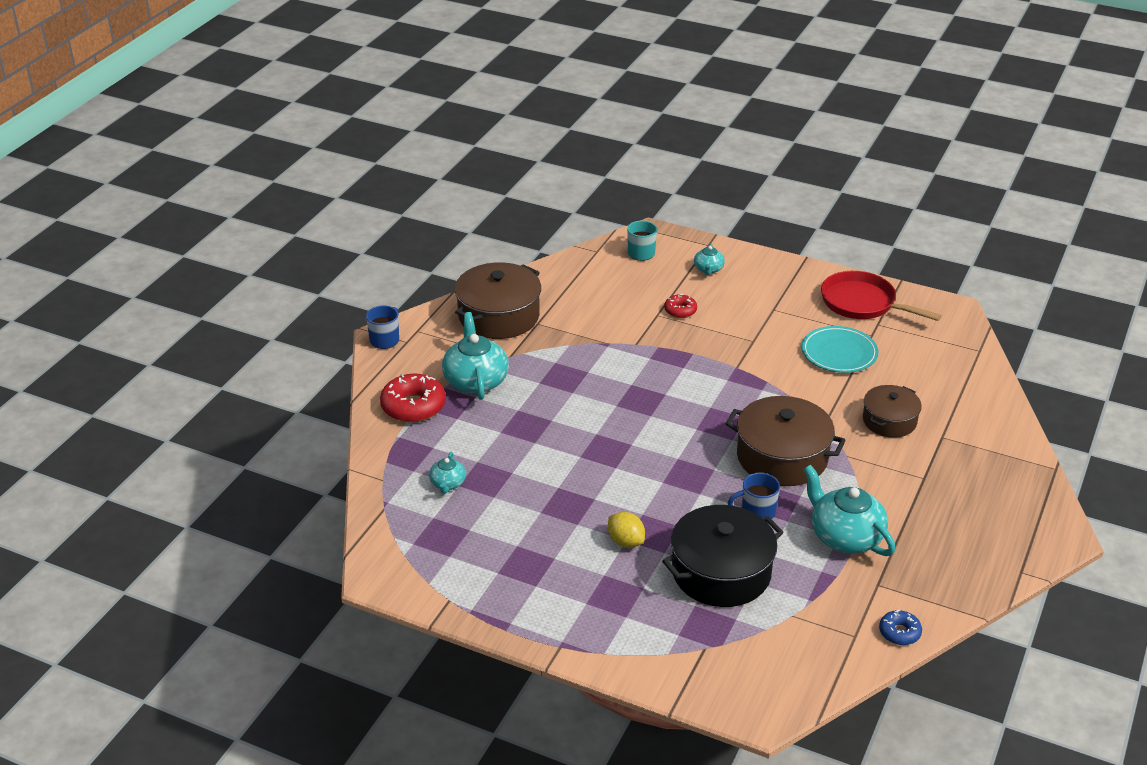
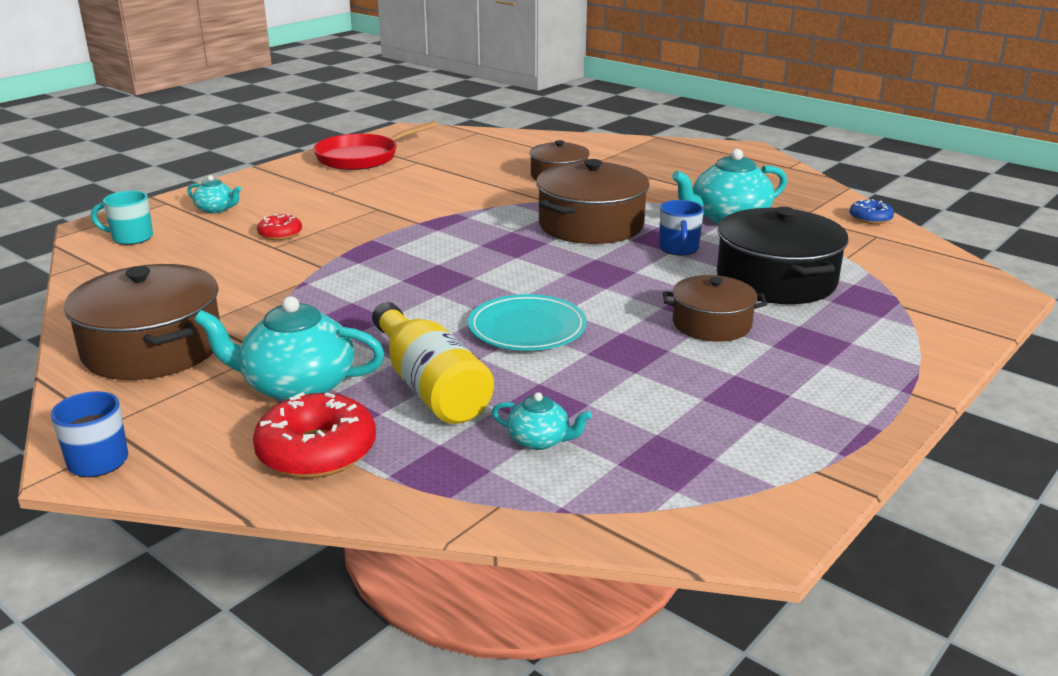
camera: 75 degrees left, 10 degrees down
(492, 430) = (430, 387): none -> yellow bottle
(625, 542) = (711, 324): yellow lemon -> brown pot
(839, 353) = (435, 178): turquoise plate -> turquoise plate (527, 328)

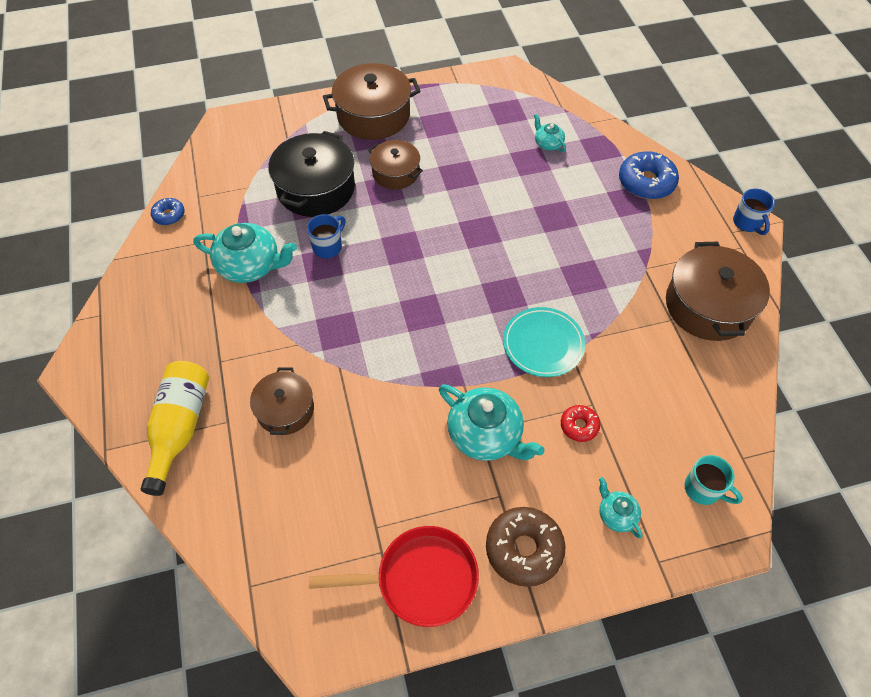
camera: 145 degrees left, 30 degrees up
(290, 181) = (524, 549): none -> brown donut
(297, 386) = (638, 231): turquoise teapot -> turquoise teapot (486, 435)
(317, 451) = (646, 182): red donut -> blue donut
(430, 387) = (572, 198): yellow bottle -> yellow bottle (180, 428)
(527, 328) = (491, 217): turquoise plate -> turquoise plate (543, 344)
(591, 225) = (347, 309): brown pot -> brown pot (373, 115)

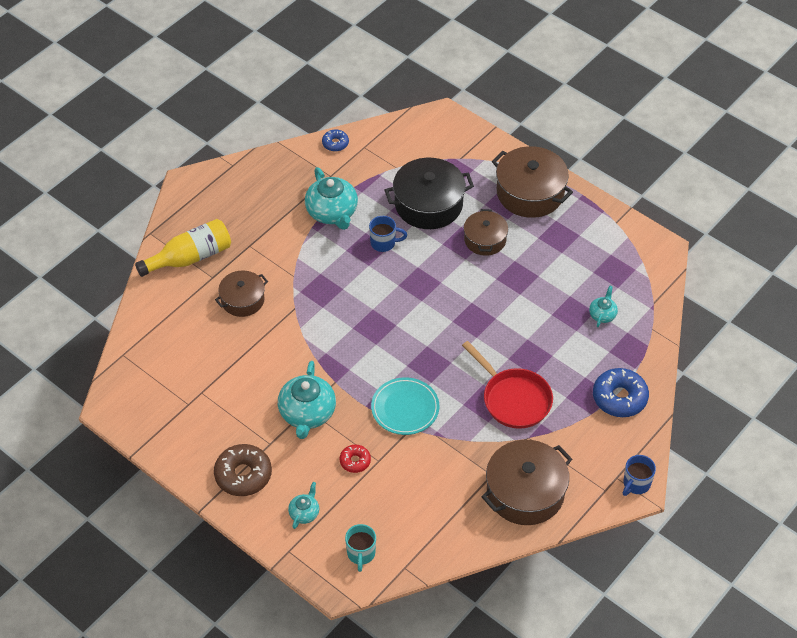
camera: 55 degrees right, 5 degrees down
(420, 579) = (185, 433): red pan -> red pan (513, 399)

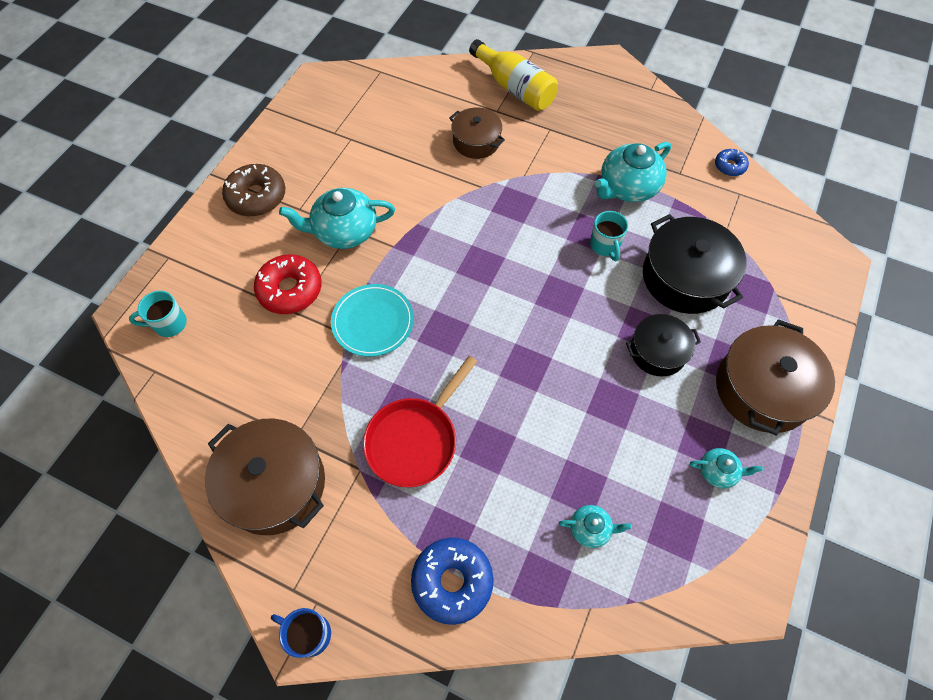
camera: 75 degrees right, 10 degrees up
(304, 513) = (217, 260): turquoise teapot -> turquoise teapot (718, 472)
(355, 461) = (290, 290): red donut -> red donut, size x1.83
(384, 243) = (605, 246): blue mug -> turquoise mug
(485, 240) = (657, 351): brown pot -> black pot

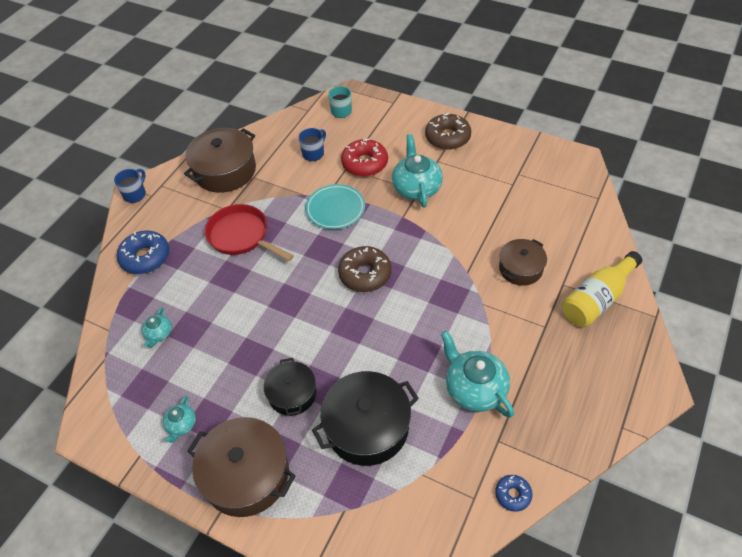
camera: 95 degrees right, 10 degrees down
(258, 356) = (314, 153): none -> blue mug
(484, 284) = (365, 274): none -> brown donut
(605, 246) = (403, 363): turquoise mug -> none

